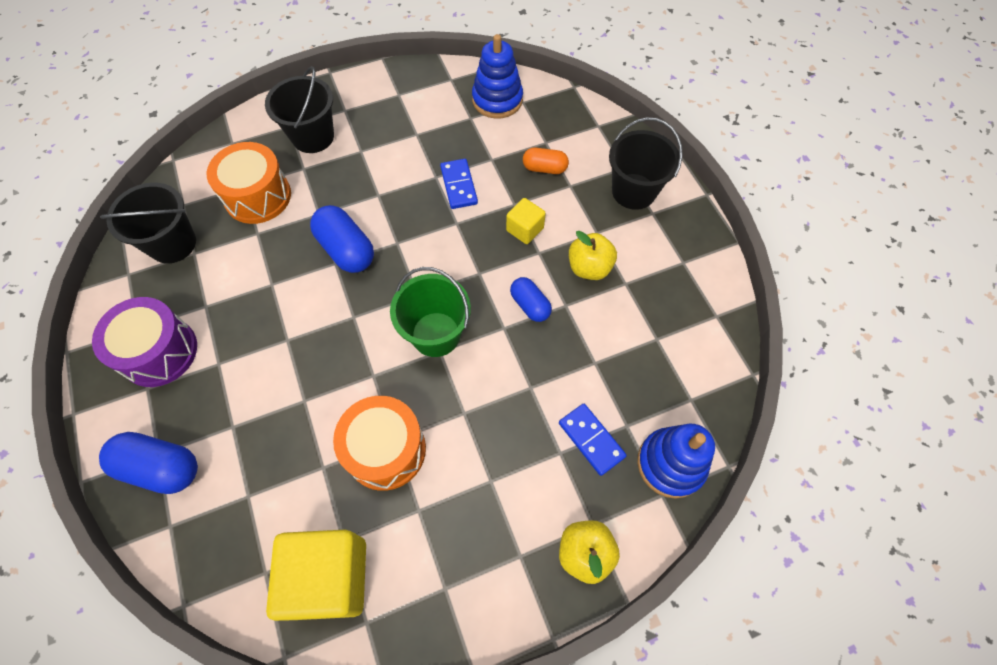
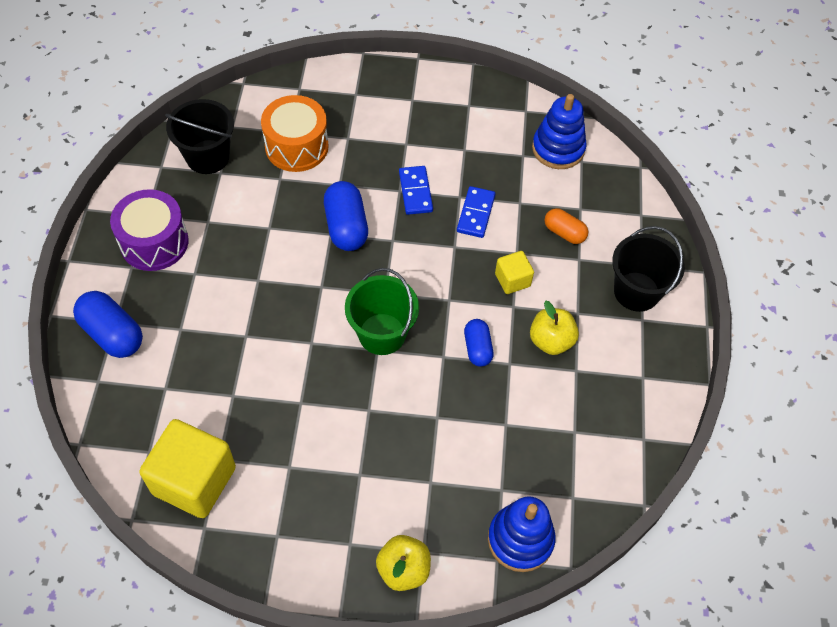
camera: 25 degrees right, 5 degrees down
(313, 137) = (371, 113): black bucket -> none
(386, 450) = (289, 407): orange drum -> none
(591, 439) = (463, 485): blue domino -> blue domino (415, 192)

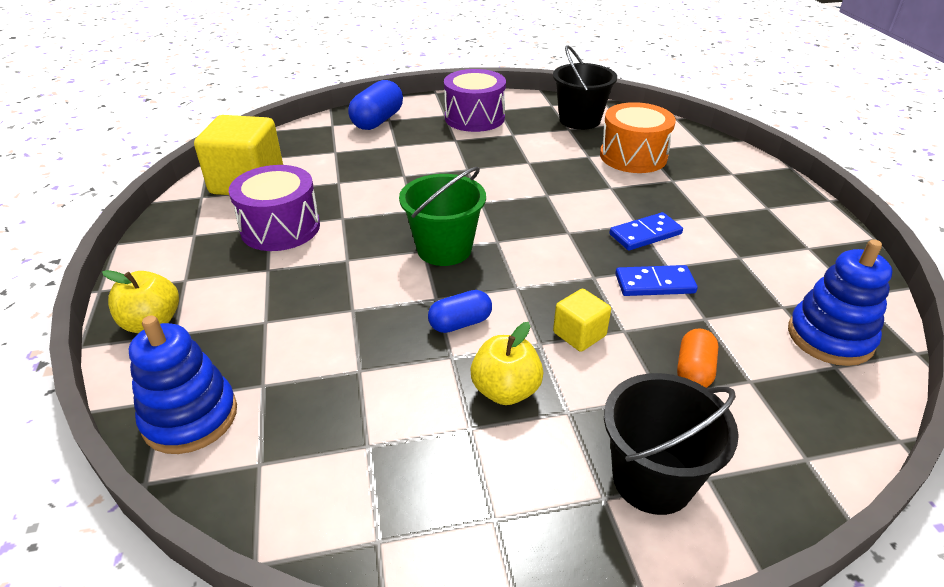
camera: 75 degrees right, 20 degrees down
(297, 457) = (280, 228): none -> purple drum
(346, 227) = (562, 201): blue capsule -> none

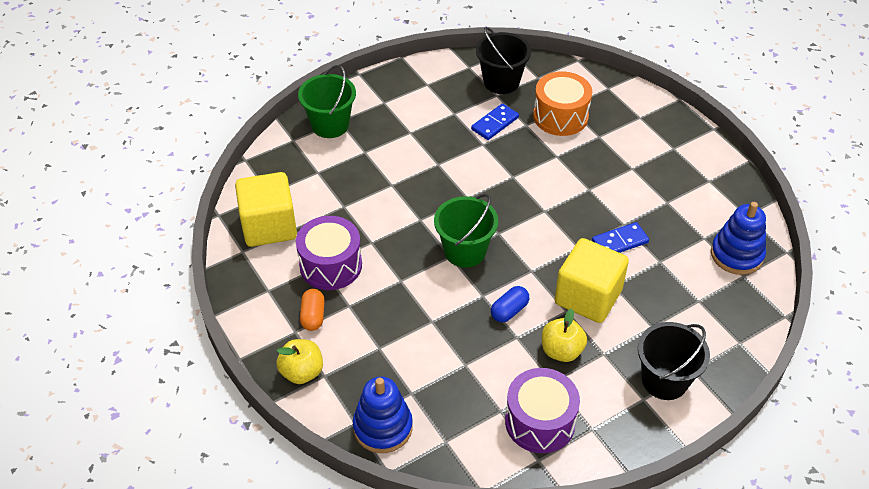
camera: 20 degrees left, 10 degrees up
(377, 121) = (330, 125): blue capsule -> green bucket
(474, 118) = (412, 100): purple drum -> purple drum (540, 422)
(579, 334) = (588, 297): yellow cube -> yellow cube, size x1.99
(645, 234) = (598, 198): blue domino -> blue domino (495, 124)
(693, 371) = (665, 303): orange capsule -> orange capsule (313, 316)

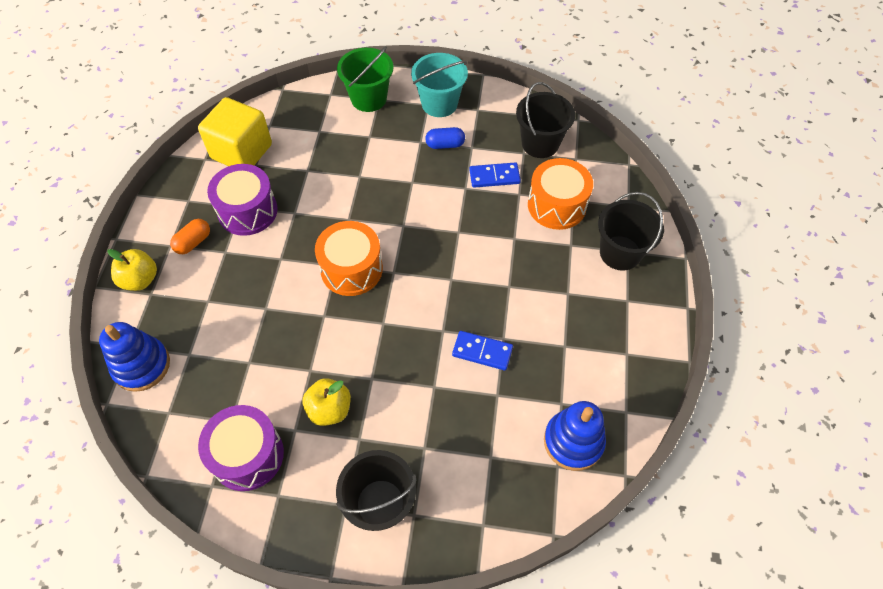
camera: 40 degrees right, 10 degrees up
(392, 97) = (439, 104): none -> turquoise bucket
(465, 251) = (351, 269): green bucket -> orange drum
(509, 311) = (329, 344): blue capsule -> blue capsule (445, 145)
(588, 297) = (401, 380): yellow cube -> none
(636, 121) = (620, 253): none -> black bucket

